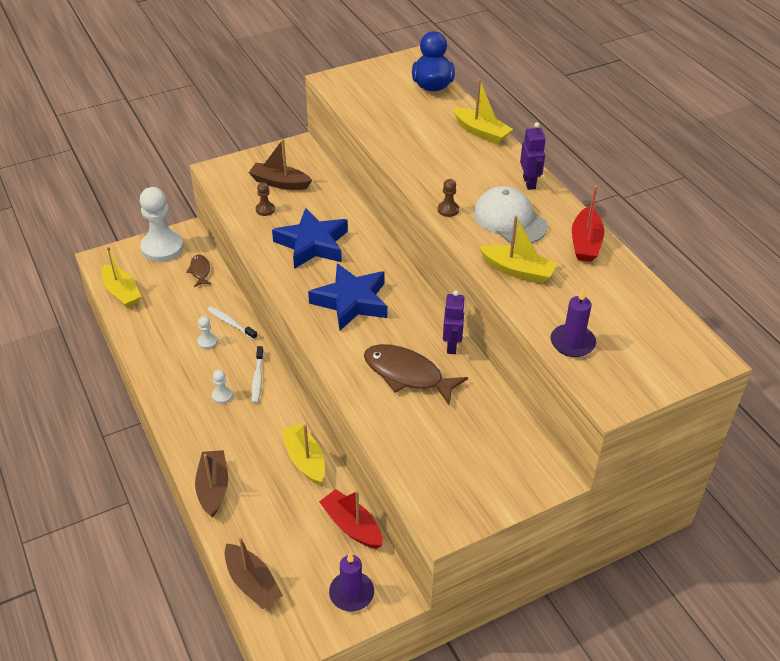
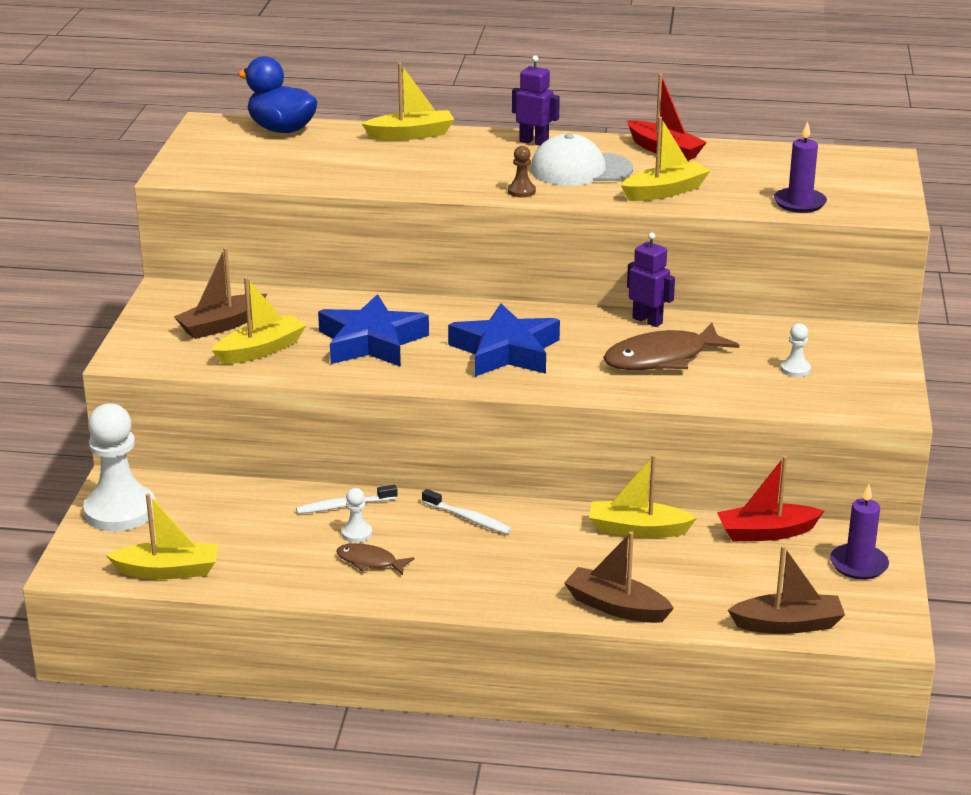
camera: 55 degrees left, 15 degrees down
(200, 271) = (211, 497): brown fish -> brown fish (370, 562)
(222, 395) = (467, 552): white pawn -> white pawn (795, 369)
(265, 209) = (260, 350): brown pawn -> yellow boat

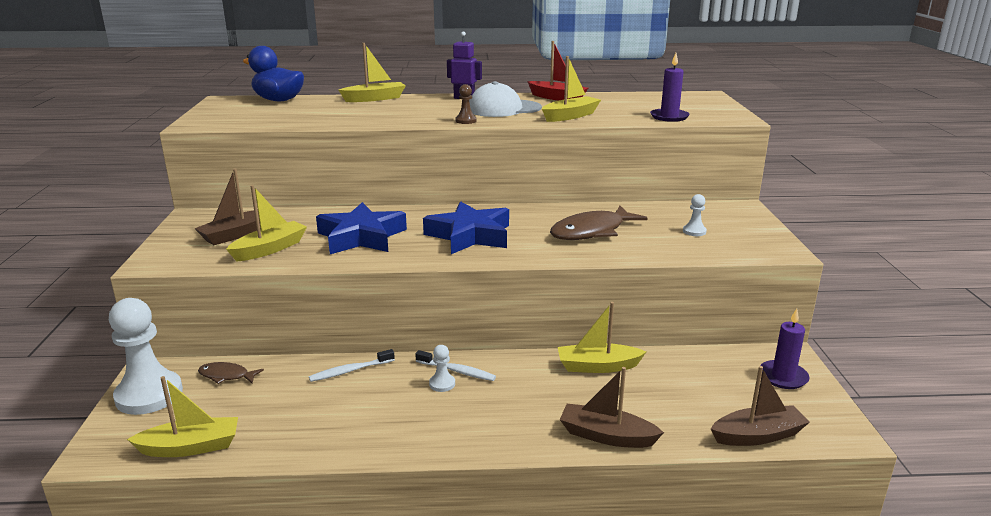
camera: 10 degrees left, 5 degrees down
(356, 533) = (364, 393): white pawn -> white pawn (442, 384)
(370, 562) = (379, 418): brown fish -> brown fish (226, 376)
(647, 320) = (569, 209): purple robot -> none
(766, 532) = (698, 359): red boat -> none

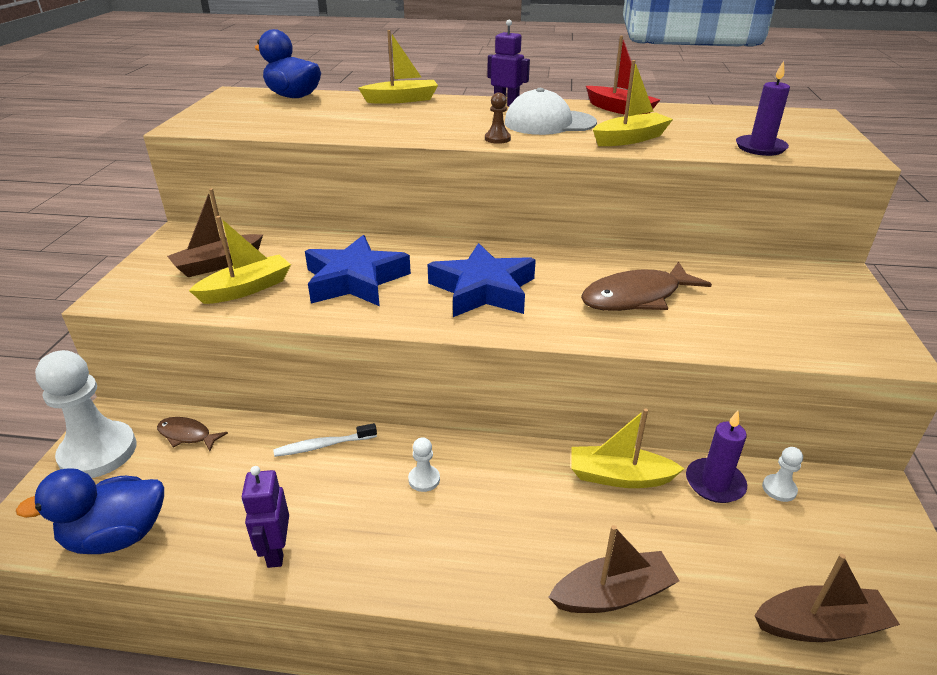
camera: 10 degrees right, 10 degrees up
(190, 447) = (117, 536): yellow boat -> blue duck
(333, 441) = (276, 551): none -> purple robot
(457, 371) = (446, 462): white toothbrush -> none
(606, 436) = (612, 594): brown boat -> brown boat turned 135 degrees clockwise
(694, 231) = (771, 309): white pawn -> white pawn (779, 489)
(783, 377) = (865, 526): purple candle -> purple candle (715, 483)

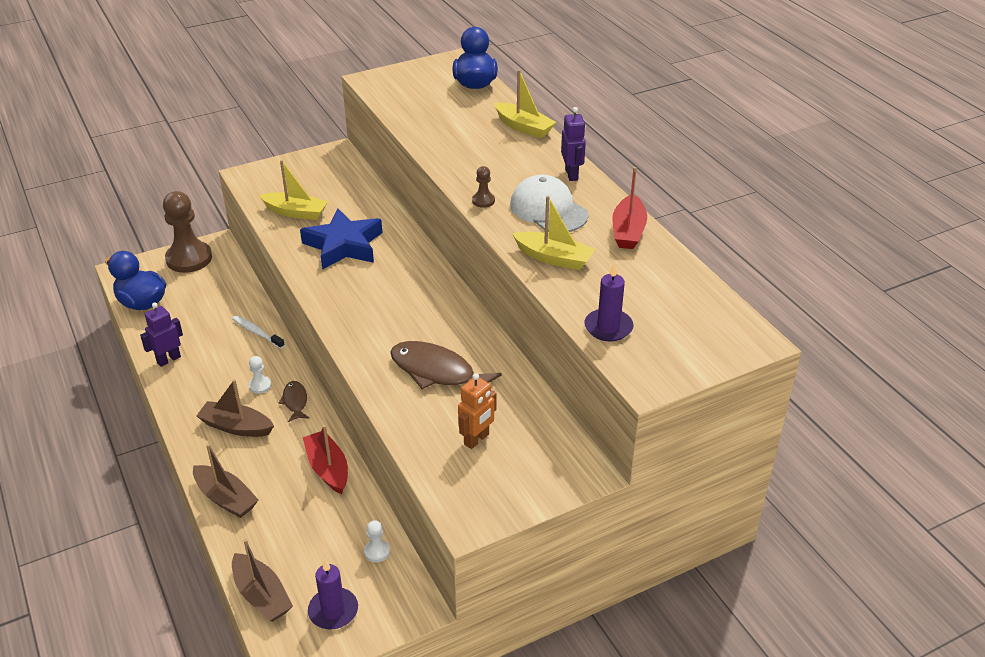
camera: 55 degrees right, 5 degrees up
(98, 452) = (189, 258): white pawn -> brown pawn
(187, 435) = (225, 279): brown fish -> brown fish (295, 401)
(218, 264) = (313, 186): brown boat -> brown boat (236, 427)
(483, 290) = (381, 301): blue star -> none
(619, 477) = (328, 469): yellow boat -> red boat
(715, 483) = (357, 517): purple candle -> purple candle (333, 611)
(762, 310) = (477, 439): none -> orange robot

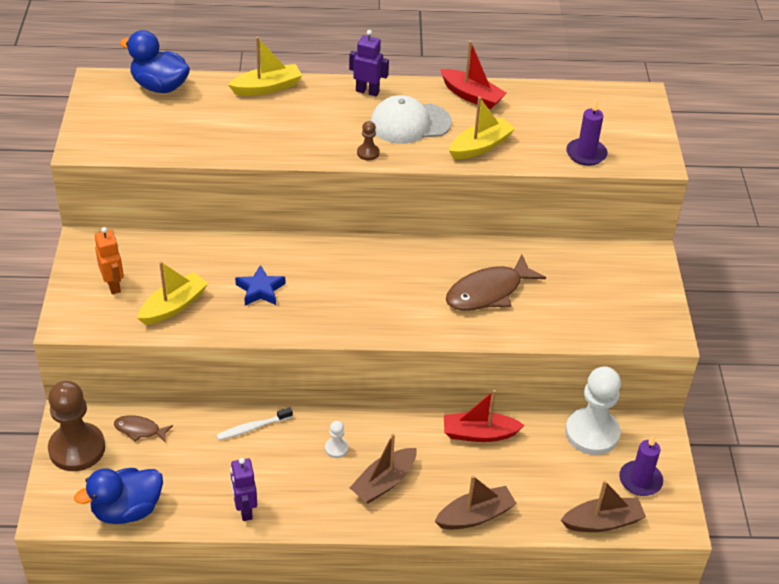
camera: 65 degrees left, 5 degrees up
(295, 401) = (376, 429): brown fish -> brown fish (140, 430)
(344, 245) = (260, 290): blue star -> blue star, size x0.56
(377, 551) = (592, 433): white pawn -> white pawn, size x2.35
(477, 439) = (583, 298): orange robot -> orange robot (113, 285)

